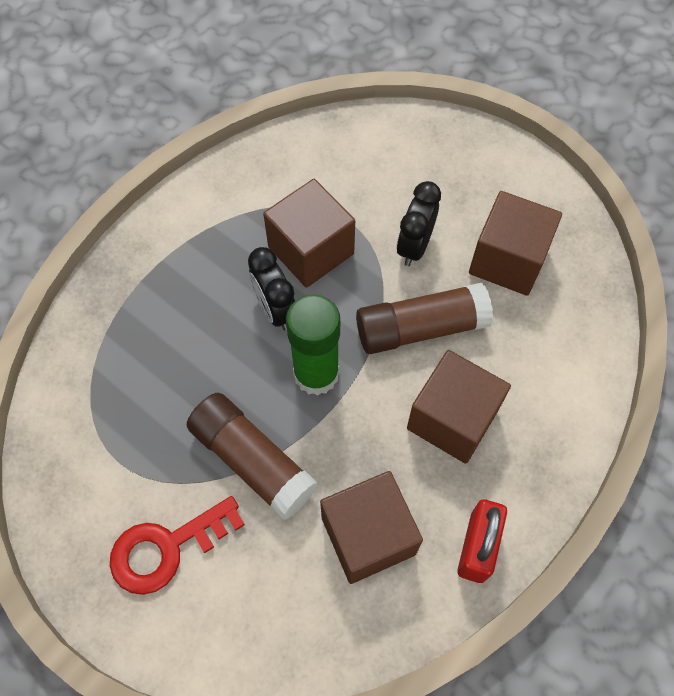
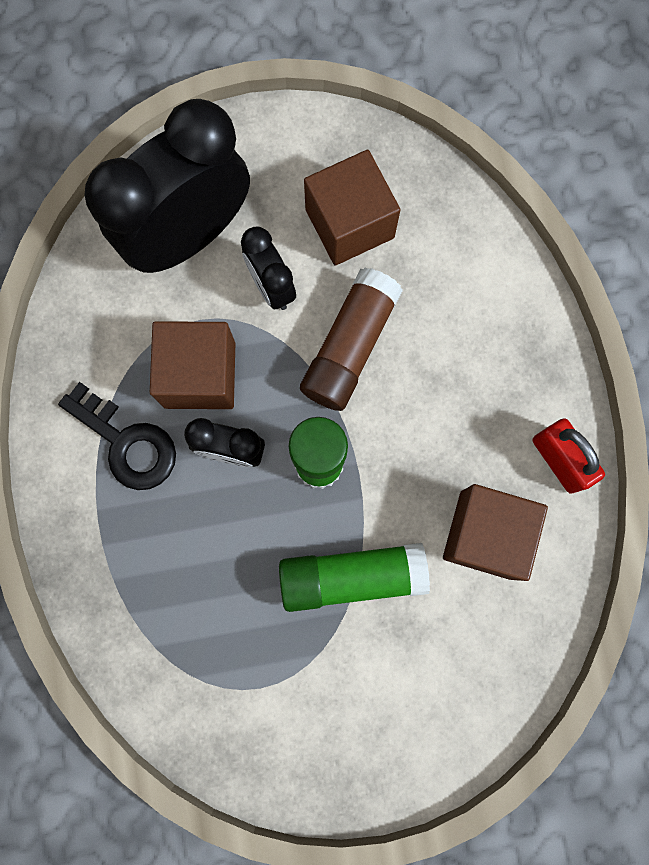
camera: 50 degrees left, 15 degrees up
(167, 548) = (369, 700): red key -> none
(224, 242) = (126, 442): none -> black key
(253, 461) = (352, 576): brown glue stick -> green glue stick
(400, 172) = (189, 235): none -> black clock
(452, 419) = (447, 390): brown cube -> none

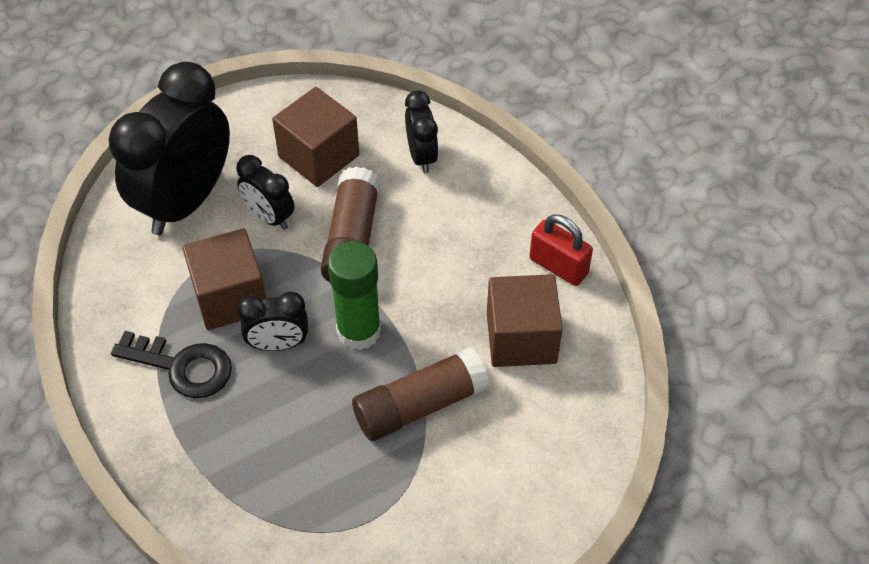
camera: 20 degrees left, 25 degrees down
(352, 576) = (420, 405): green glue stick -> brown glue stick
(462, 263) = (421, 156): none -> black clock

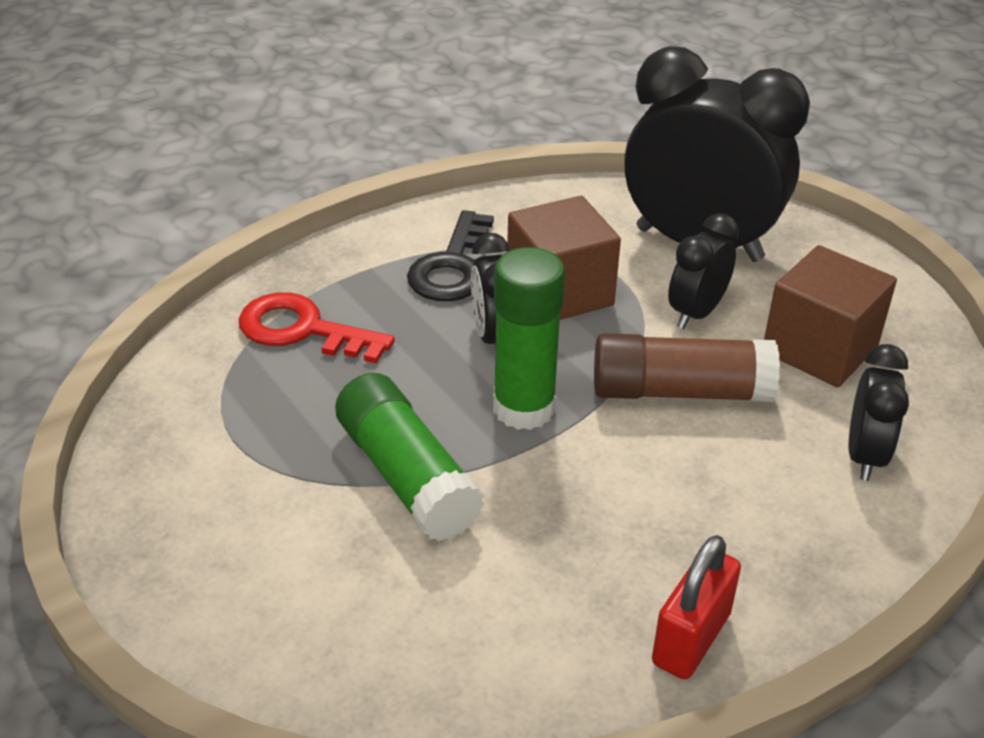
camera: 85 degrees right, 15 degrees down
(248, 476) = (303, 330): none -> red key
(420, 405) = (407, 476): brown glue stick -> green glue stick
(421, 156) = (864, 456): black clock -> black clock turned 60 degrees counterclockwise
(521, 338) = (536, 590): brown cube -> none

